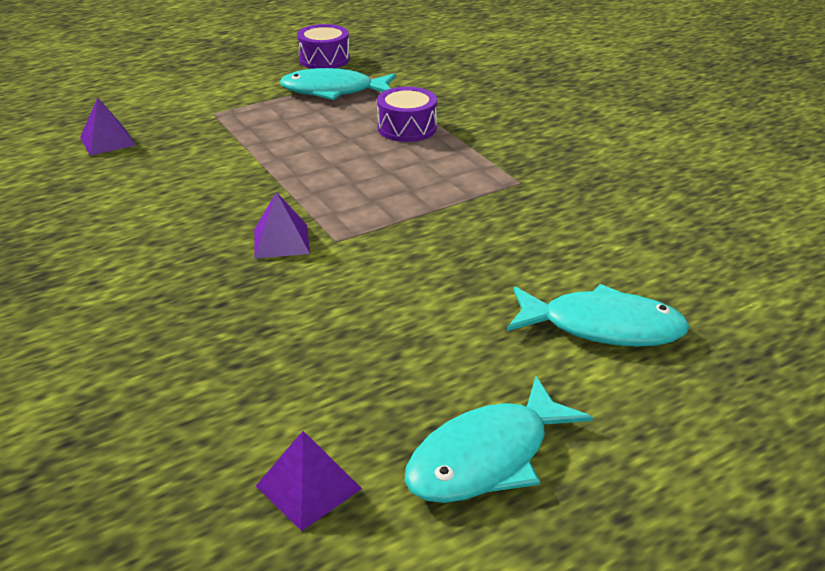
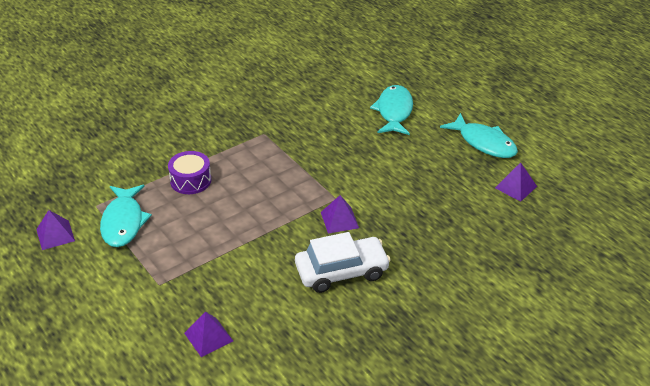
camera: 95 degrees left, 5 degrees up
(163, 236) = (341, 271): none -> white car
(324, 59) = (55, 235): purple drum -> purple pyramid

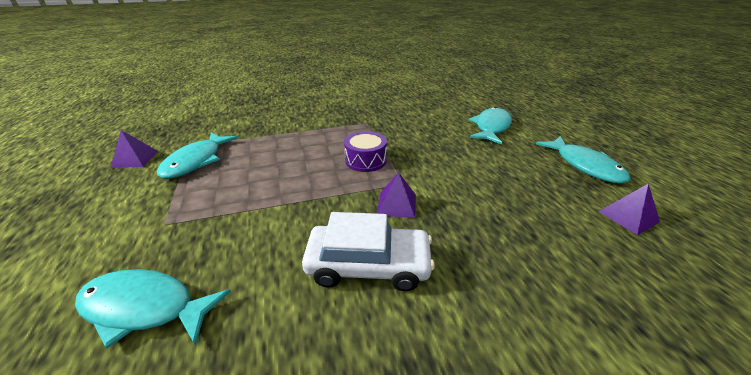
camera: 20 degrees right, 5 degrees down
(190, 180) = (281, 143): purple drum -> purple drum (365, 160)
(208, 337) = (145, 308): purple pyramid -> turquoise fish

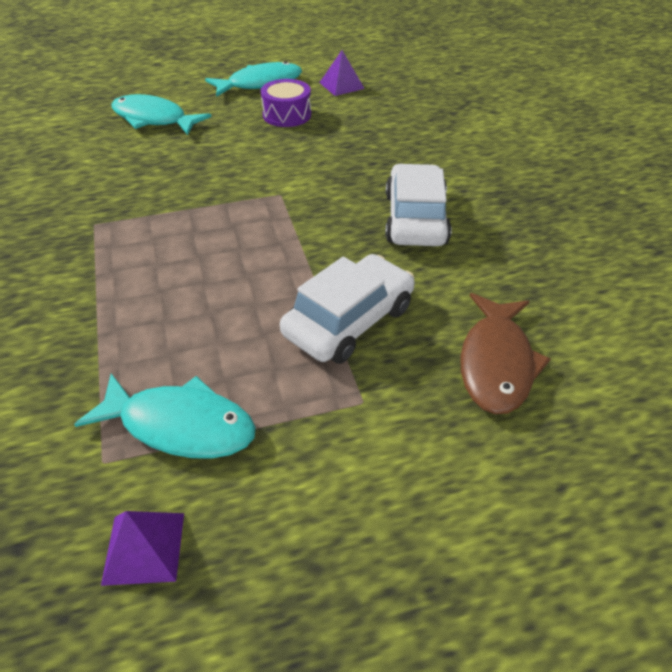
camera: 90 degrees left, 10 degrees up
(145, 308) = (496, 363): turquoise fish -> brown fish
(243, 218) = (349, 321): none -> white car
(365, 160) = (219, 223): purple drum -> purple drum (287, 115)
(397, 204) = (322, 200): purple pyramid -> none

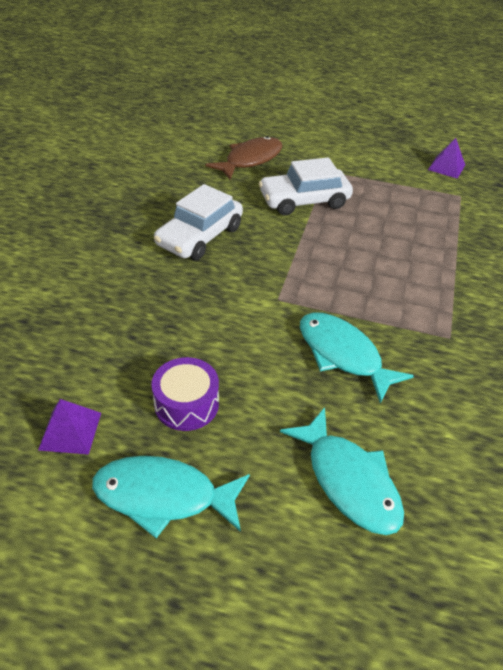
camera: 150 degrees left, 0 degrees up
(180, 425) = (419, 194): turquoise fish -> turquoise fish (343, 355)

